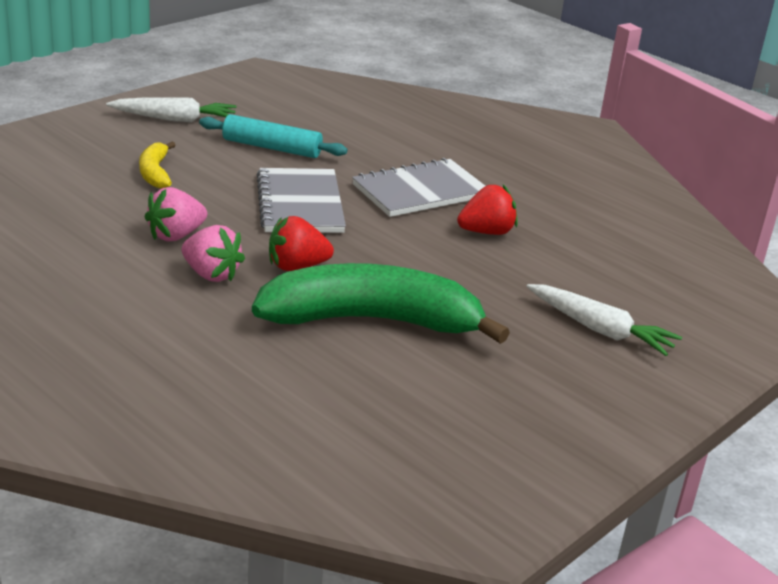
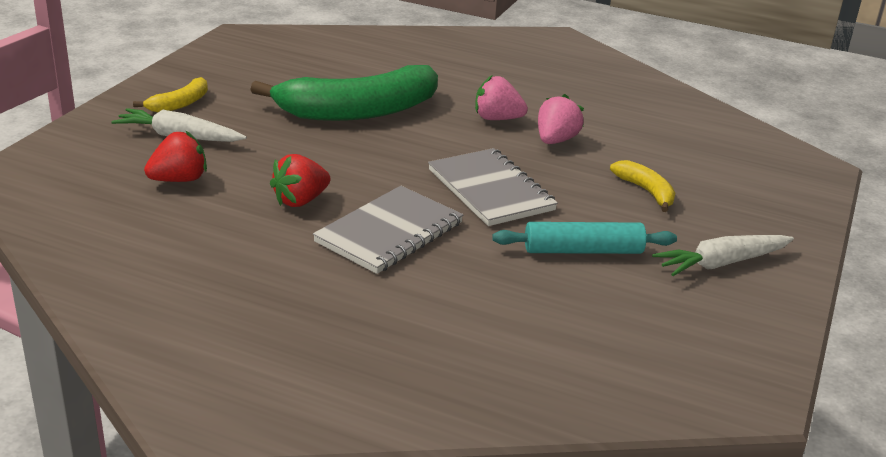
camera: 160 degrees right, 0 degrees up
(297, 266) = (442, 136): red strawberry -> red strawberry (179, 180)
(597, 381) = (180, 104): none -> yellow banana

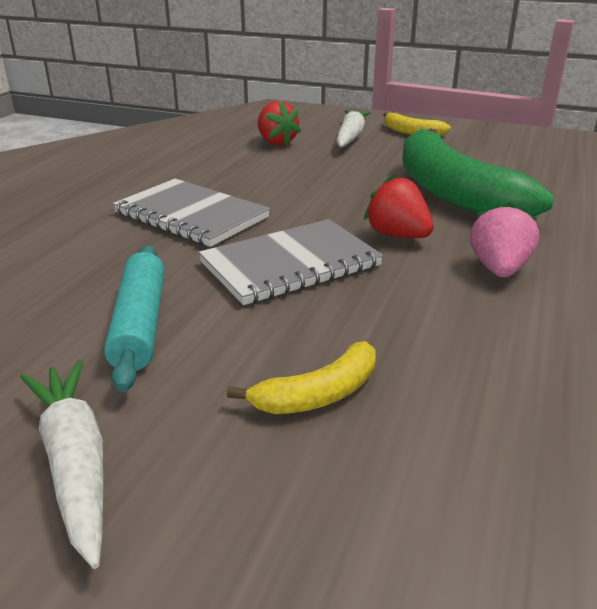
camera: 90 degrees right, 0 degrees up
(300, 201) = (249, 180): red strawberry -> red strawberry (397, 235)
(555, 140) = (459, 313): pink strawberry -> none

